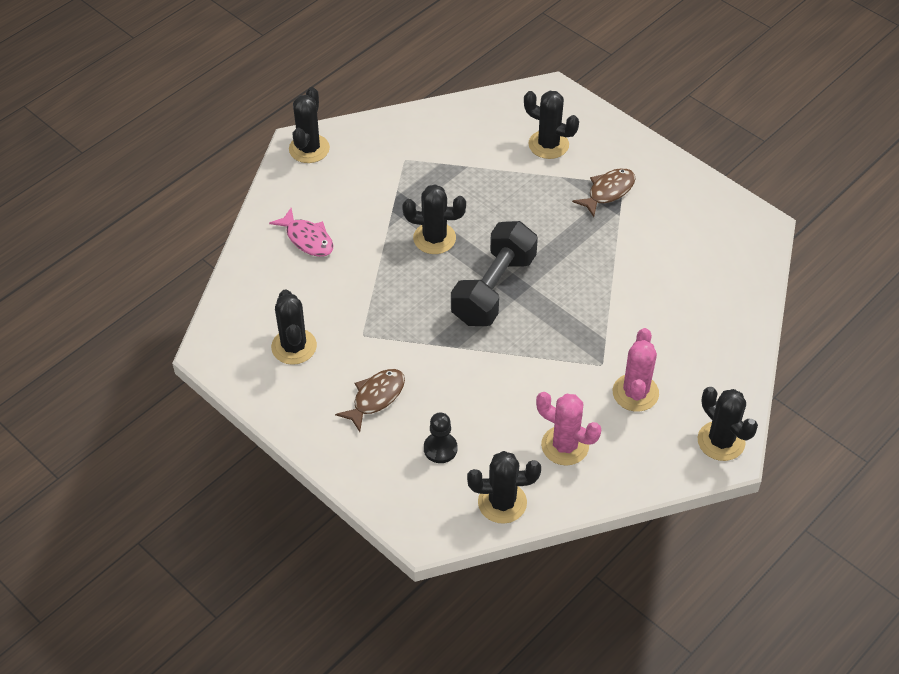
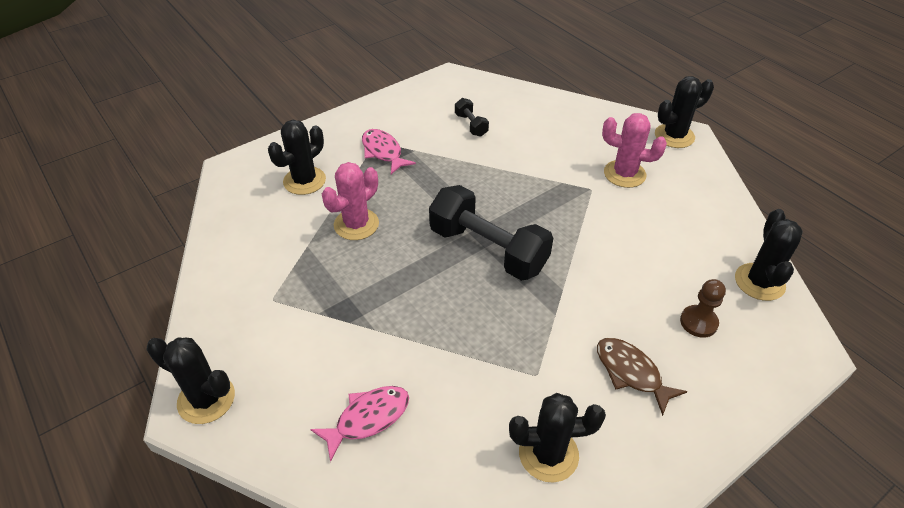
camera: 80 degrees left, 5 degrees down
(434, 238) = (404, 288): black cactus -> none
(440, 449) = (698, 322): black pawn -> brown pawn
(565, 446) = (686, 227): pink cactus -> pink cactus (356, 224)
(608, 192) = (383, 152): brown fish -> pink fish
(676, 254) = (471, 125): none -> black dumbbell

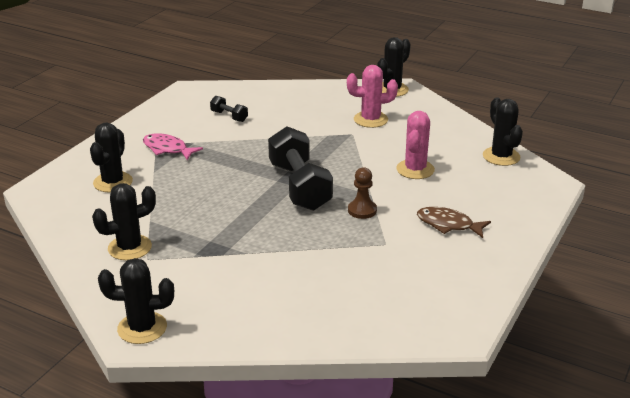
camera: 25 degrees left, 15 degrees down
(356, 224) = (181, 198): pink cactus -> pink cactus (415, 169)
(368, 418) = (280, 300): pink fish -> none
(488, 249) = (299, 186): black dumbbell -> black dumbbell turned 60 degrees clockwise
(548, 454) = (421, 280): black cactus -> black cactus (130, 248)
(698, 322) = (475, 187): brown pawn -> brown pawn (362, 210)

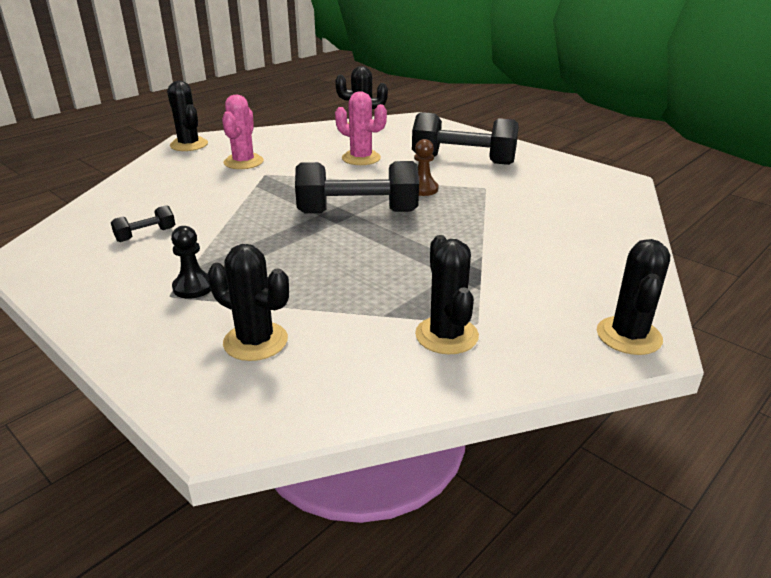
camera: 75 degrees left, 0 degrees up
(167, 149) = (193, 287): pink fish -> black pawn
(448, 225) = (463, 160): brown fish -> black dumbbell

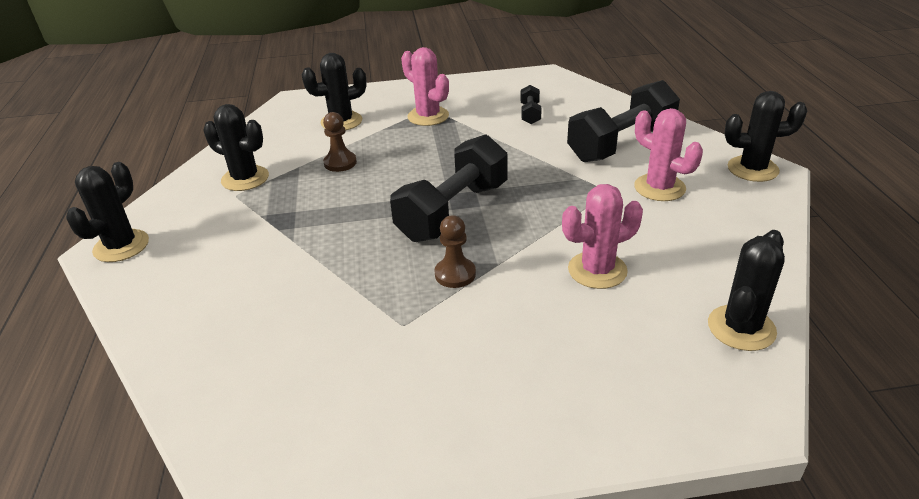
camera: 130 degrees right, 5 degrees up
(193, 287) = (428, 116): black pawn -> pink cactus
(348, 293) = (340, 163): none -> brown pawn
(463, 160) = (502, 358): black dumbbell -> black dumbbell (621, 144)
(628, 336) = (121, 246): black cactus -> black cactus turned 60 degrees clockwise

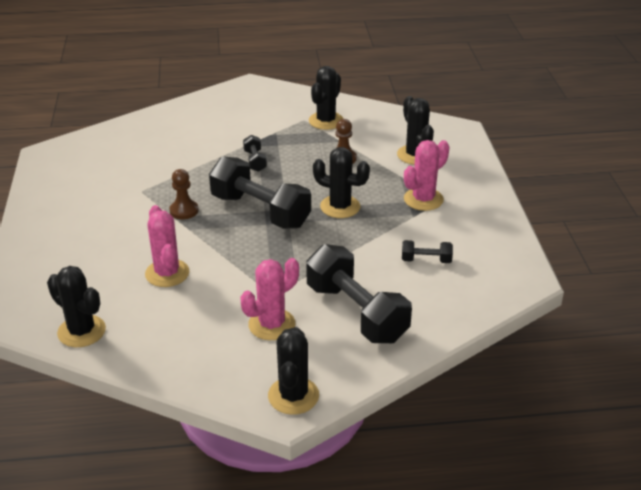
camera: 90 degrees right, 0 degrees up
(121, 246) = (252, 89): black cactus -> black cactus (340, 207)
(334, 226) = (255, 161): none -> black dumbbell

